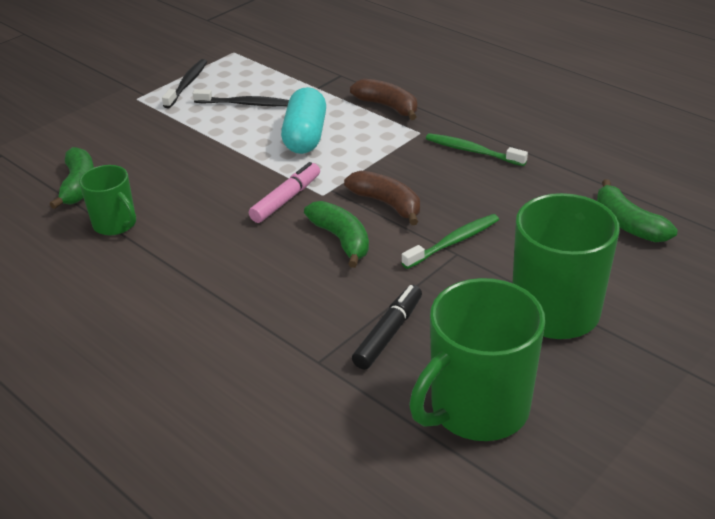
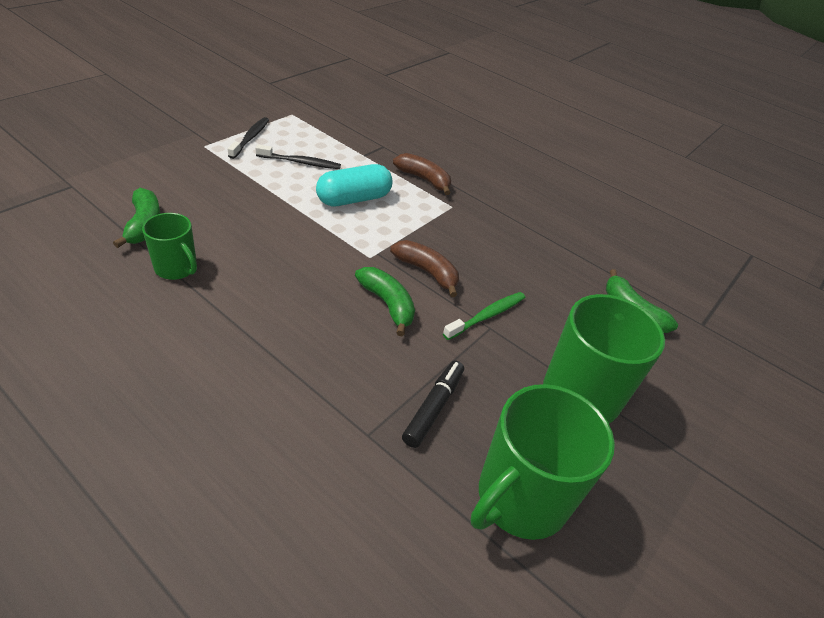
camera: 10 degrees left, 5 degrees up
(286, 199) = (337, 258): pink marker -> none
(305, 136) = (354, 199): turquoise capsule -> turquoise capsule turned 60 degrees clockwise
(472, 151) = (497, 229): green toothbrush -> none

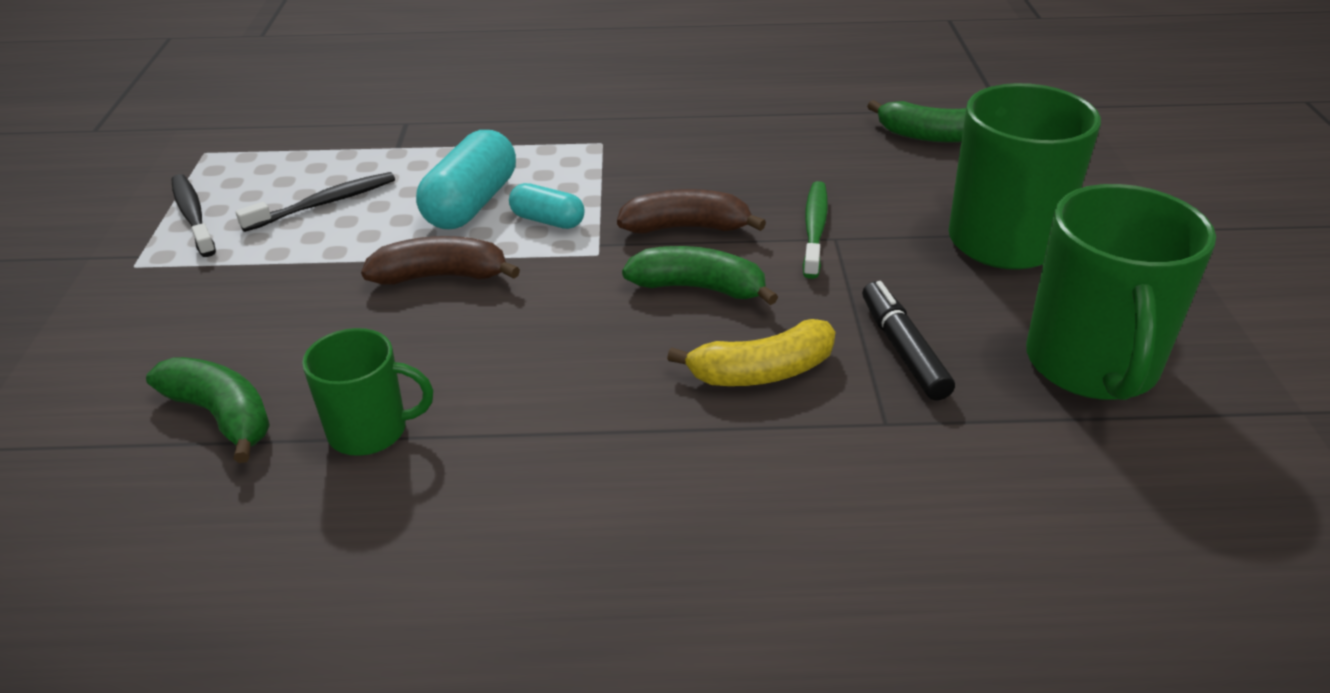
camera: 35 degrees left, 5 degrees down
(353, 364) = (762, 372): none -> yellow banana
(373, 227) = (548, 220): none -> turquoise capsule
(424, 179) = (521, 132): brown banana -> brown banana (441, 276)

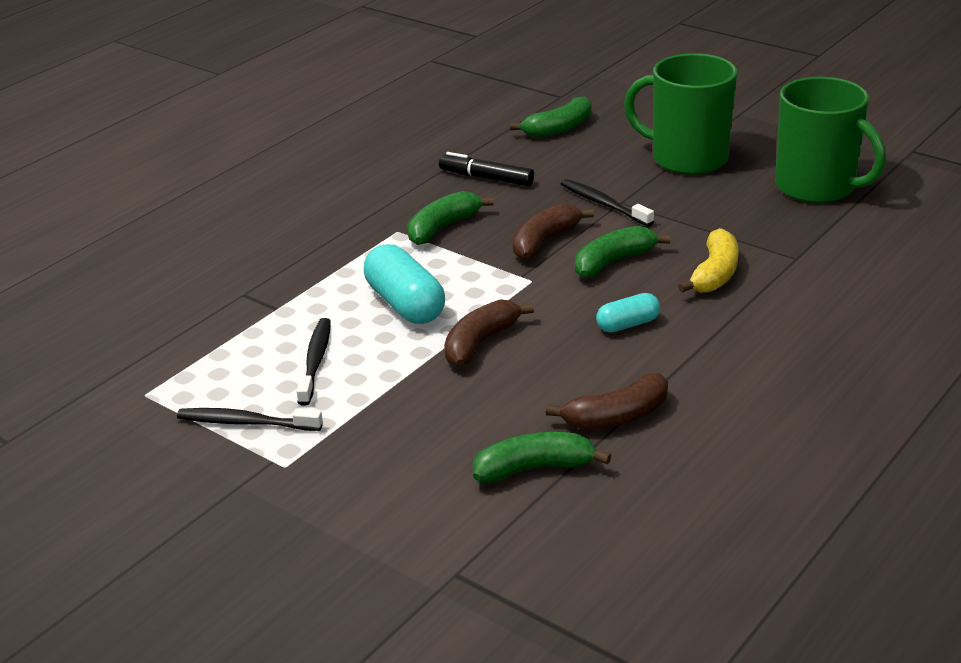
camera: 50 degrees left, 5 degrees down
(370, 431) = (617, 416): green mug -> brown banana
(548, 220) = (468, 284): turquoise capsule -> turquoise capsule (628, 324)
(638, 161) = (442, 228): none -> green banana
(814, 229) = (603, 204): green toothbrush -> black toothbrush
(903, 350) = (746, 228): black marker -> black marker (486, 178)

